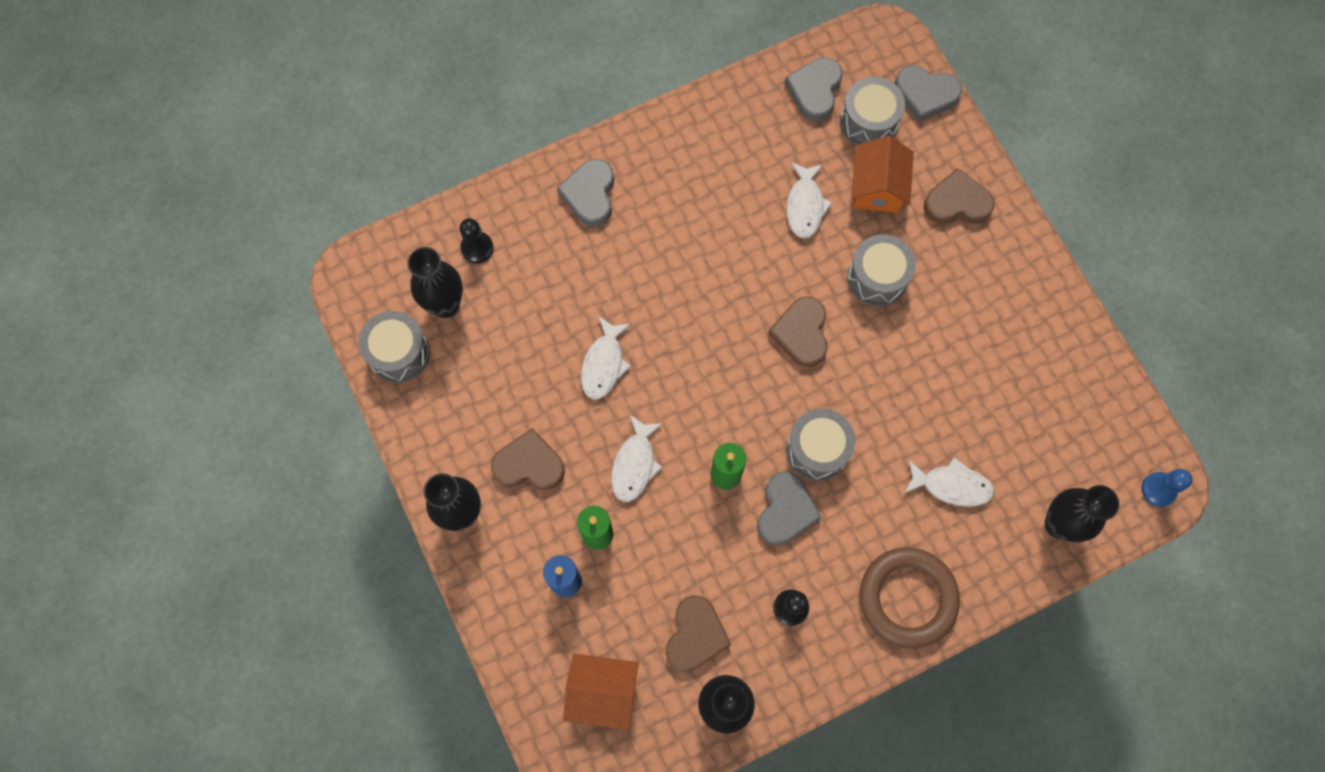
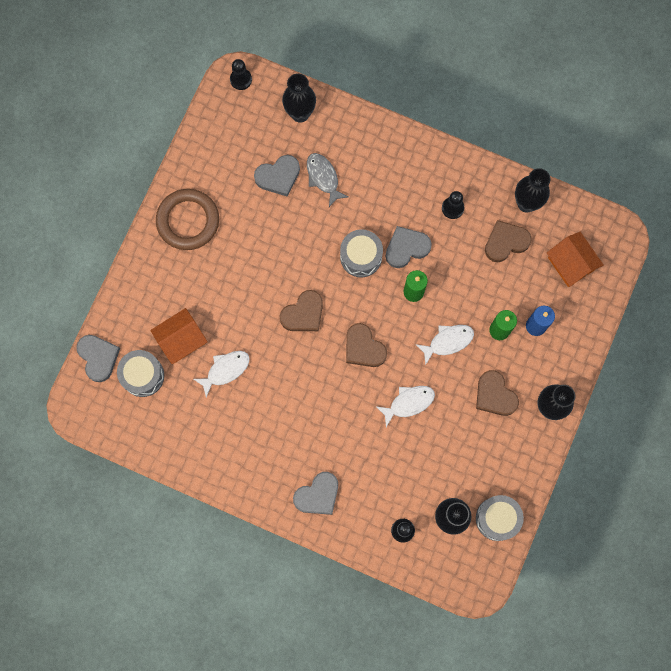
camera: 130 degrees left, 5 degrees up
(815, 90) = (146, 421): grey heart -> grey heart (278, 176)
(877, 278) = (237, 299): grey drum -> none
(907, 598) = (399, 157): brown ring -> brown ring (188, 221)
(952, 485) = (323, 177): white fish -> grey fish
(957, 202) = (156, 290): brown heart -> brown heart (363, 348)
(1158, 489) = (241, 79): blue pawn -> black pawn

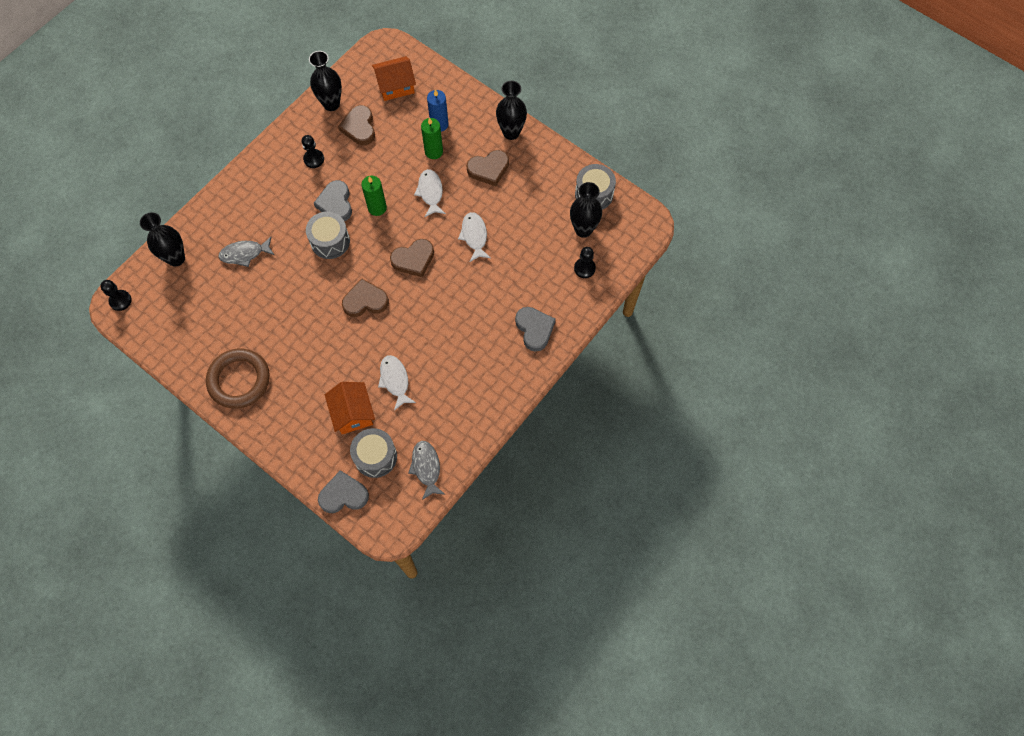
camera: 75 degrees left, 10 degrees down
(143, 428) = (426, 468): none -> grey fish
(278, 176) = (228, 291): grey heart -> none
(303, 314) = (365, 301): brown heart -> brown heart turned 75 degrees counterclockwise

